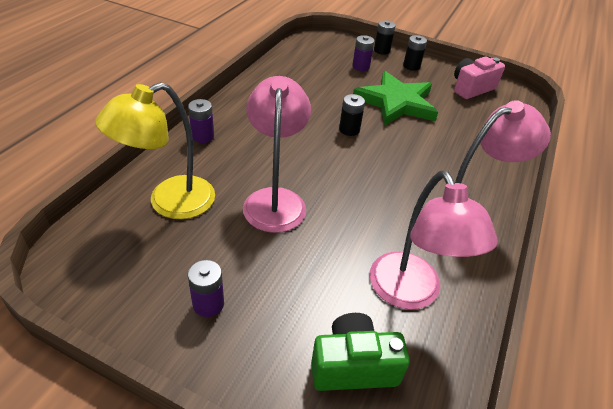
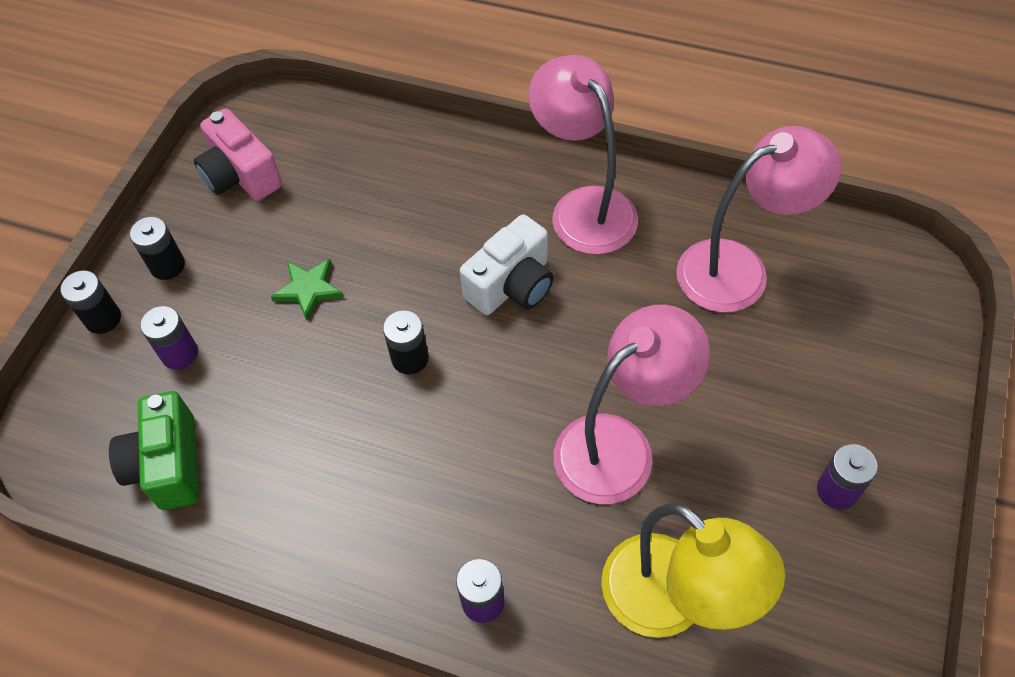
camera: 90 degrees left, 15 degrees up
(275, 199) = (620, 446): pink lamp -> pink lamp turned 150 degrees clockwise
(353, 366) = (858, 322): green camera -> green camera (168, 464)
(396, 102) = (308, 289): green star -> green star, size x0.45
(397, 173) = (512, 285): none -> white camera

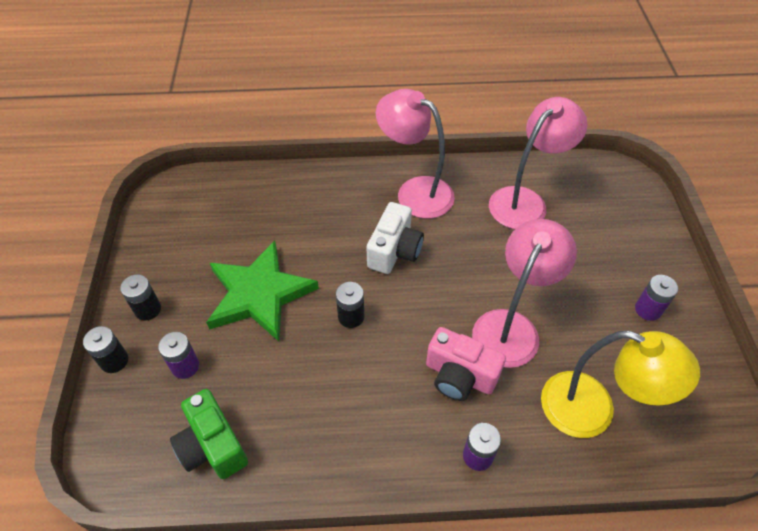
camera: 25 degrees left, 5 degrees down
(241, 175) = (175, 234): pink camera -> pink camera (459, 376)
(308, 289) = (259, 294): green star -> green star, size x2.22

